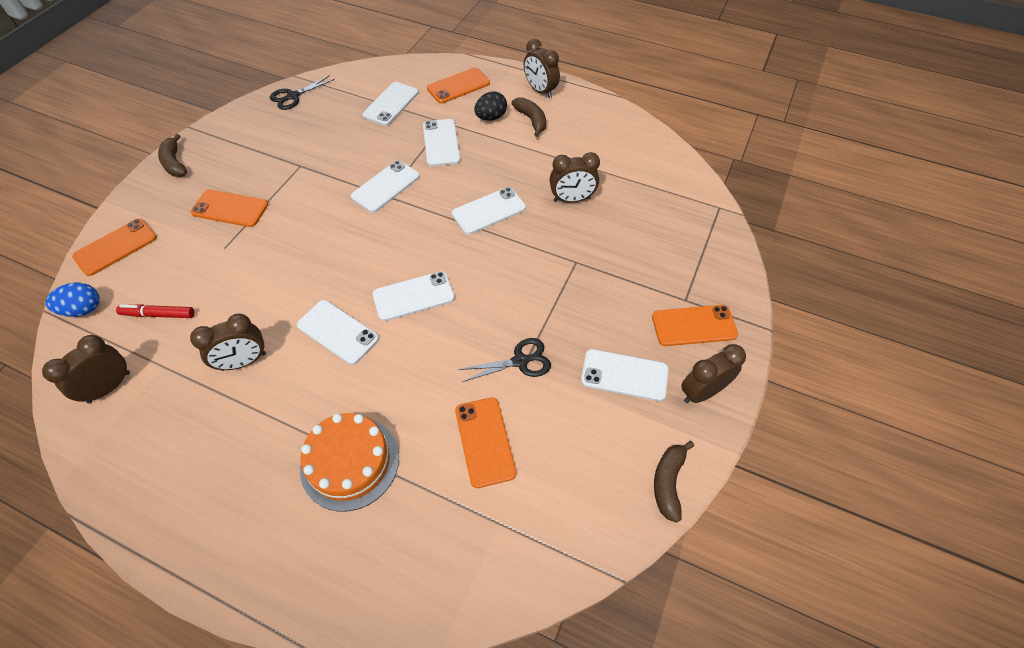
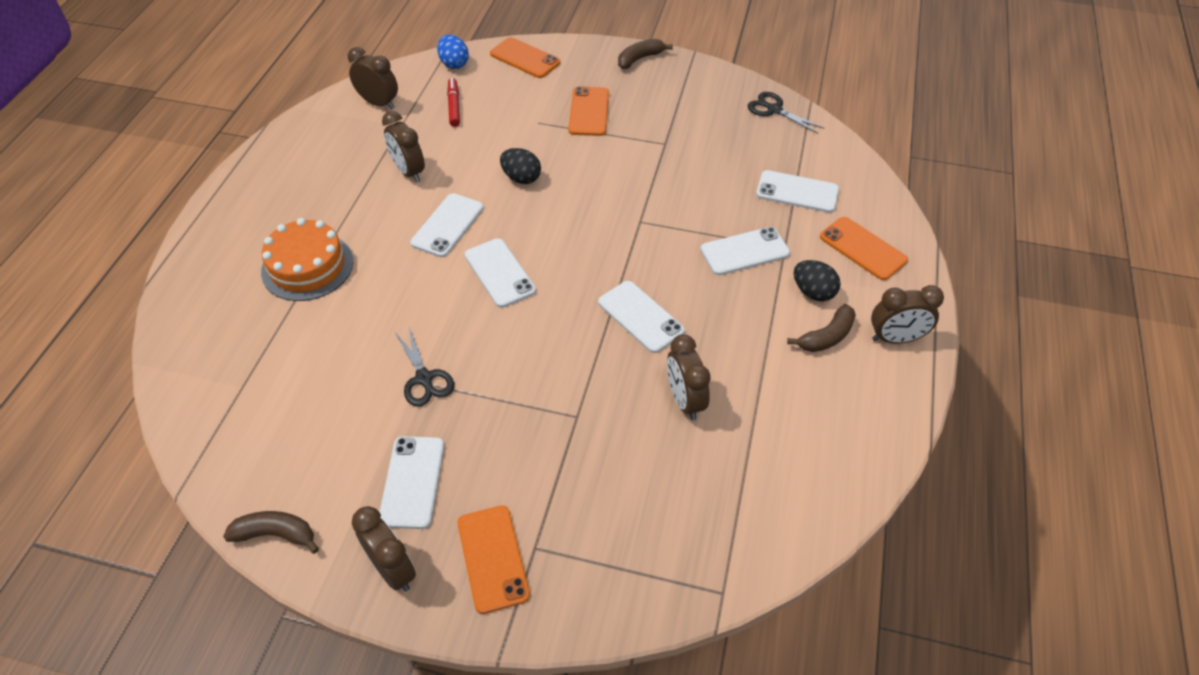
camera: 80 degrees right, 5 degrees down
(297, 268) = (521, 178): none -> black egg
(385, 186) = (654, 217): white phone -> none
(484, 441) = (327, 362): orange phone -> none
(540, 91) = (895, 338): brown clock -> brown clock turned 135 degrees counterclockwise

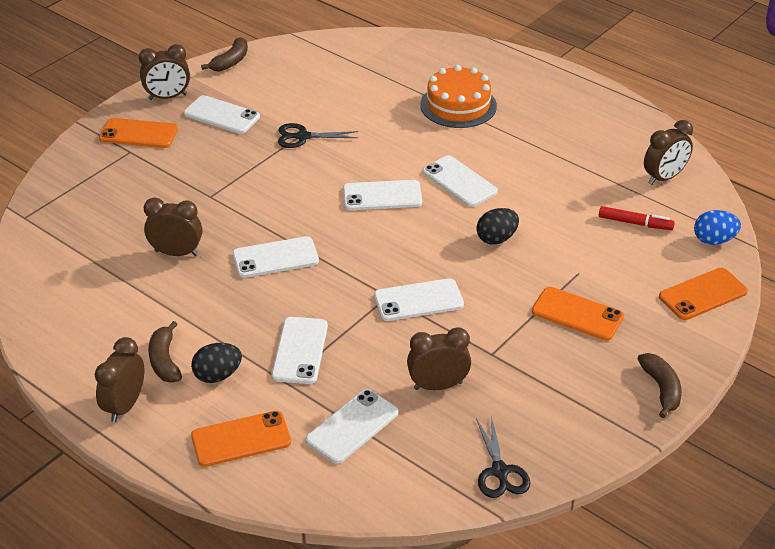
camera: 115 degrees right, 10 degrees down
(409, 172) = (546, 175): brown clock -> brown clock (438, 385)
(633, 201) = (418, 300): none -> white phone
(774, 110) = (500, 471): black scissors -> black scissors turned 105 degrees clockwise

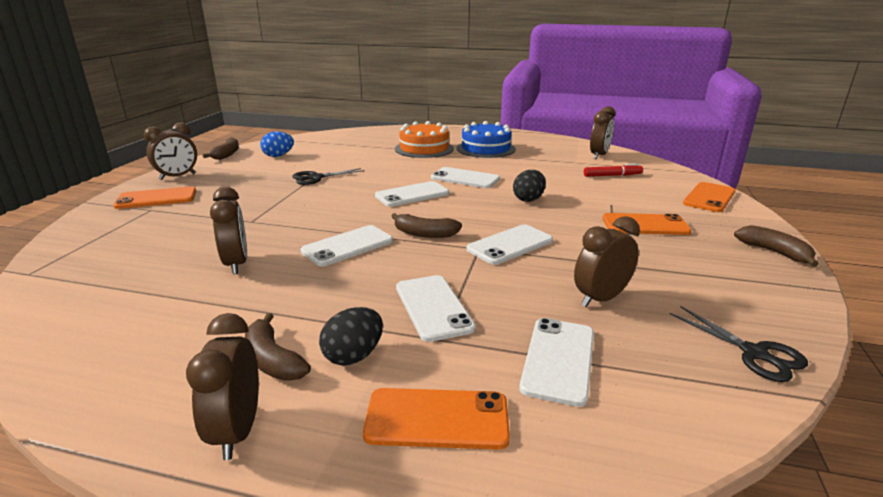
camera: 25 degrees left, 15 degrees down
(176, 253) = (236, 264): brown clock -> brown clock turned 90 degrees clockwise
(222, 115) = (235, 178): white phone -> none
(241, 439) = (437, 419): orange phone -> orange phone turned 45 degrees clockwise
(353, 261) = (424, 234): none -> brown banana
(533, 125) = (485, 149): none -> blue cake
(714, 240) = (672, 174): blue egg -> blue egg (278, 156)

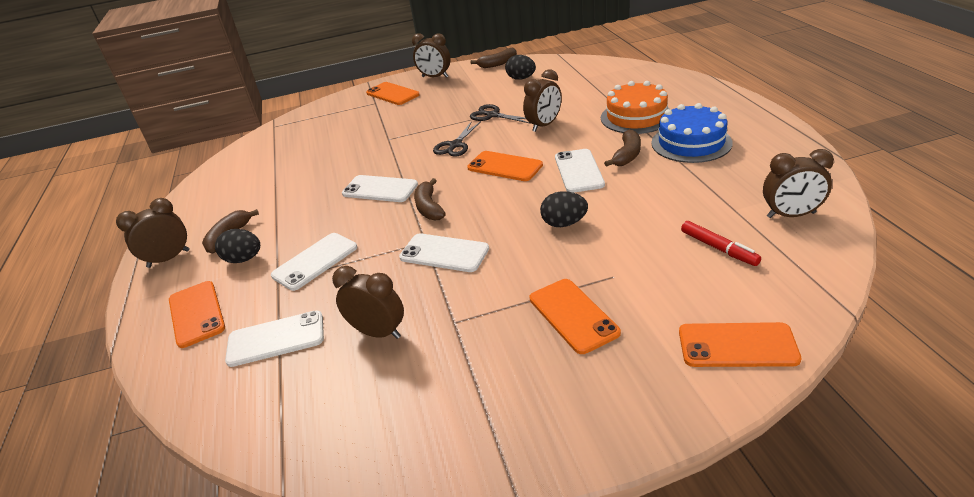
camera: 65 degrees right, 10 degrees up
(236, 264) = (324, 168): brown clock -> brown clock (544, 125)
(278, 156) = (521, 78): blue egg -> black egg
(412, 195) = (504, 167): white phone -> orange phone
(754, 353) = (336, 444): black scissors -> black scissors (455, 145)
(774, 252) = (589, 434): brown banana -> brown banana (627, 155)

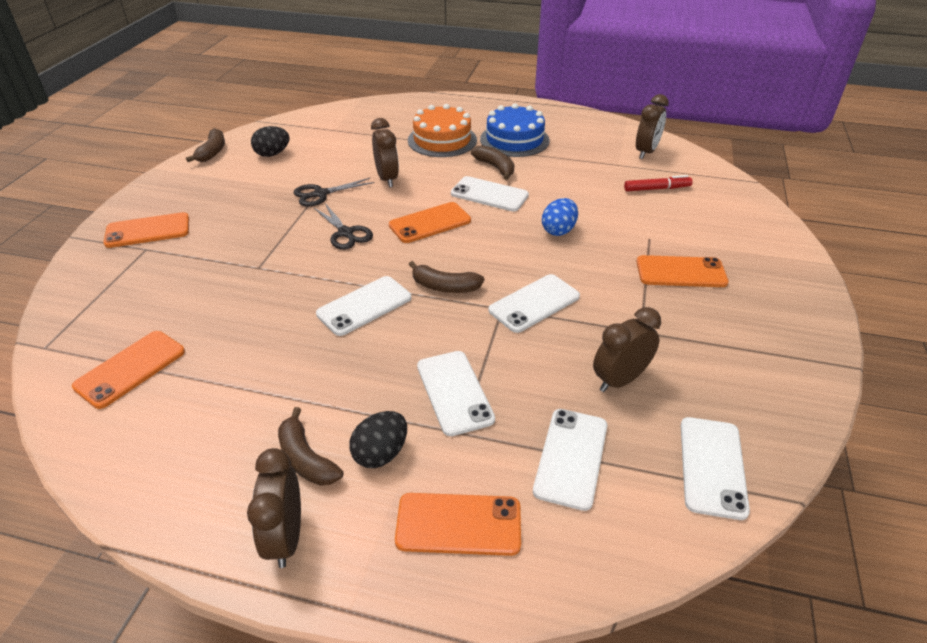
camera: 65 degrees left, 5 degrees up
(301, 421) = (712, 466): none -> white phone
(435, 77) = (163, 193): brown clock -> none
(564, 223) = (558, 230): black egg -> blue egg
(737, 345) = (759, 227): orange phone -> orange phone (130, 369)

